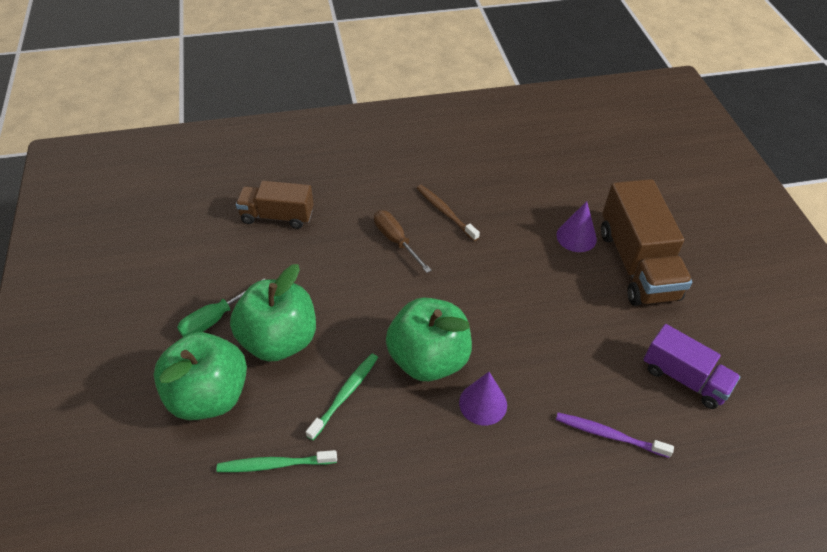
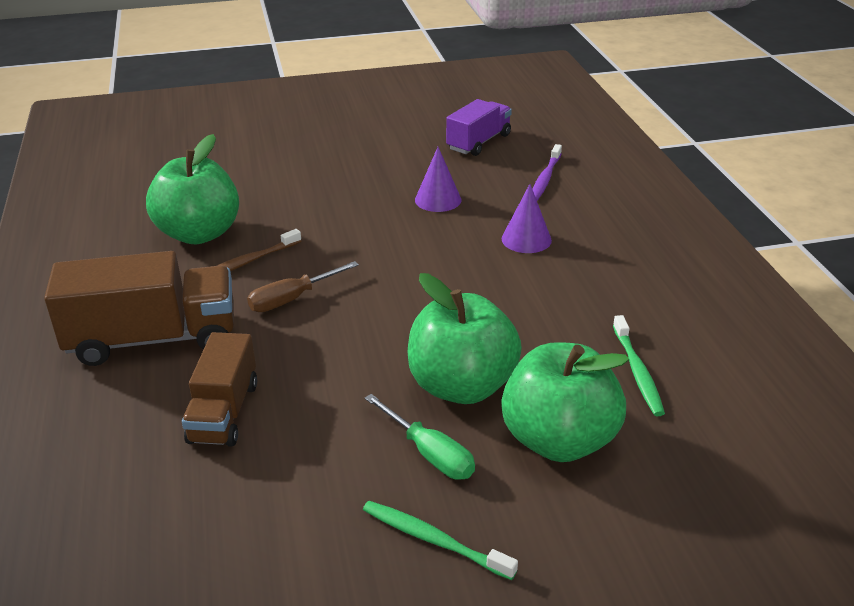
camera: 90 degrees left, 15 degrees down
(345, 394) = (533, 326): green toothbrush -> green toothbrush (433, 540)
(428, 359) = (476, 272): green apple -> green apple (199, 233)
(576, 237) = (302, 181): purple cone -> purple cone (438, 200)
(637, 264) = (344, 152): brown truck -> brown truck (153, 339)

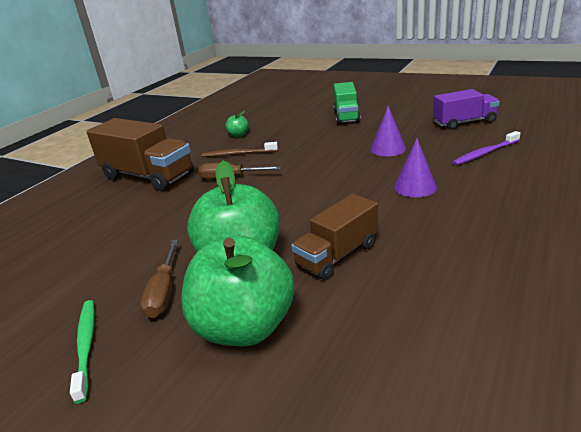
camera: 45 degrees right, 5 degrees down
(199, 233) = (238, 135): green apple -> green apple, size x0.42
(224, 412) = (118, 221): brown truck -> brown truck (337, 255)
(321, 164) = (346, 116): none -> green truck
(429, 453) = (164, 292): green screwdriver -> brown screwdriver
(637, 372) = (371, 308): green toothbrush -> none

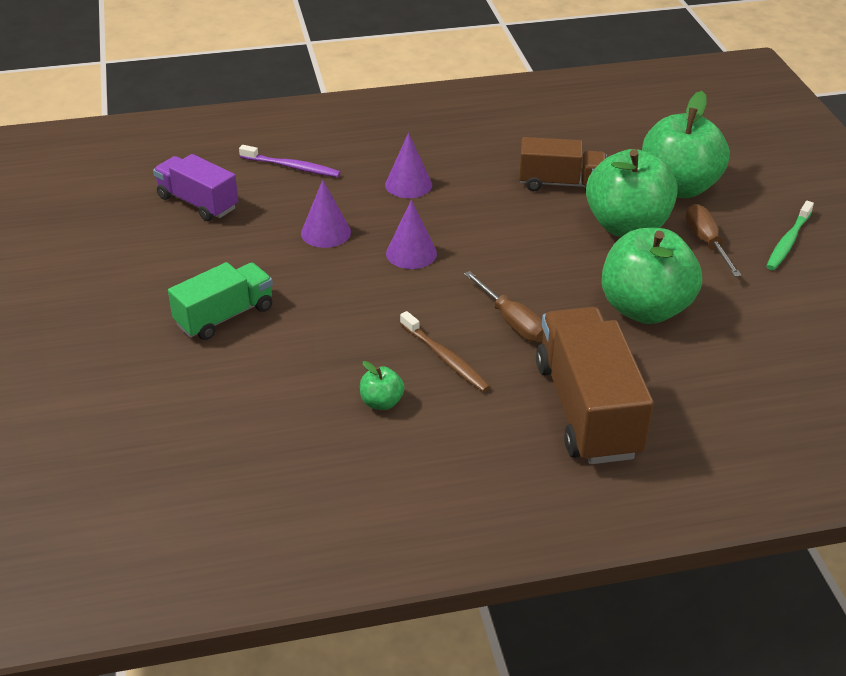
camera: 135 degrees left, 10 degrees up
(164, 224) = (645, 309): none -> green apple
(164, 292) = (706, 242): brown screwdriver -> brown screwdriver turned 60 degrees counterclockwise
(332, 167) = (411, 253): none -> purple cone

